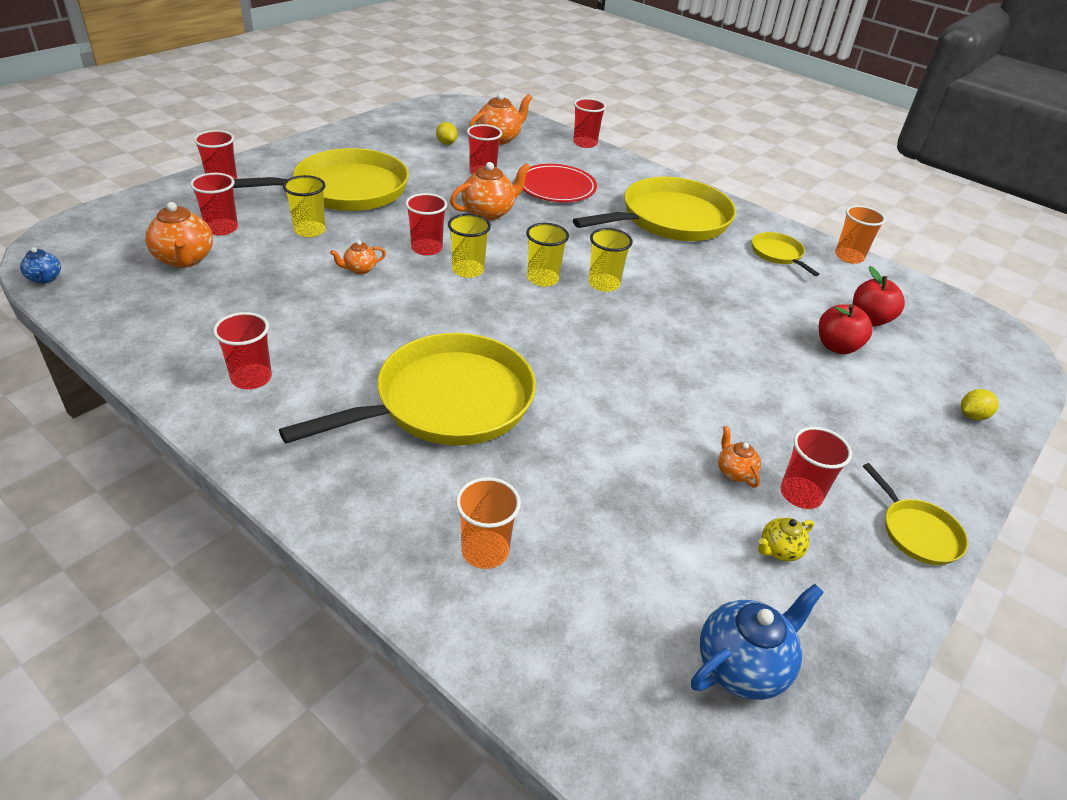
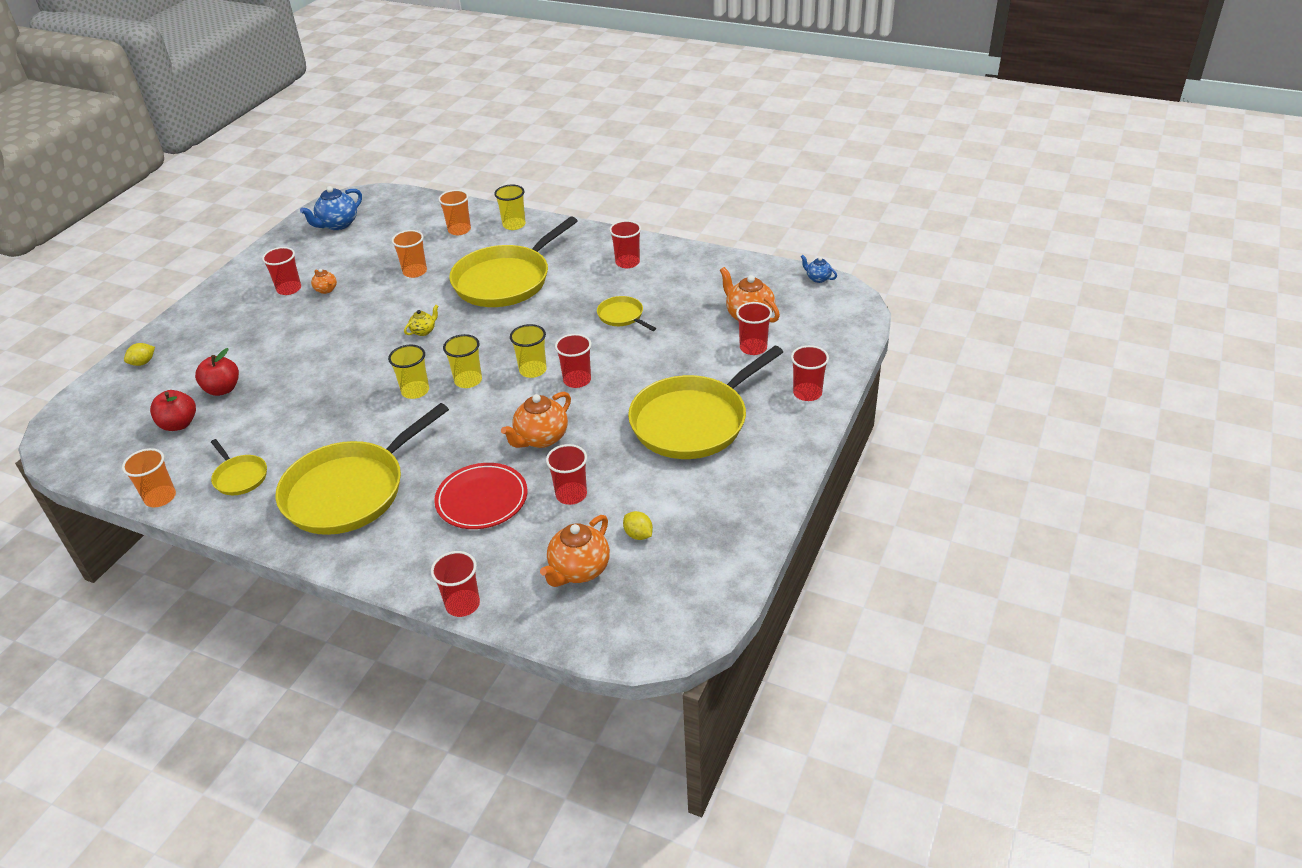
camera: 170 degrees right, 0 degrees up
(309, 230) = (684, 367): yellow cup -> yellow cup (514, 225)
(359, 269) = (617, 346): orange teapot -> none
(585, 466) = (415, 272): none -> orange cup
(779, 550) = (309, 263): yellow teapot -> yellow teapot (424, 331)
(917, 532) = (227, 288): yellow pan -> yellow pan (622, 316)

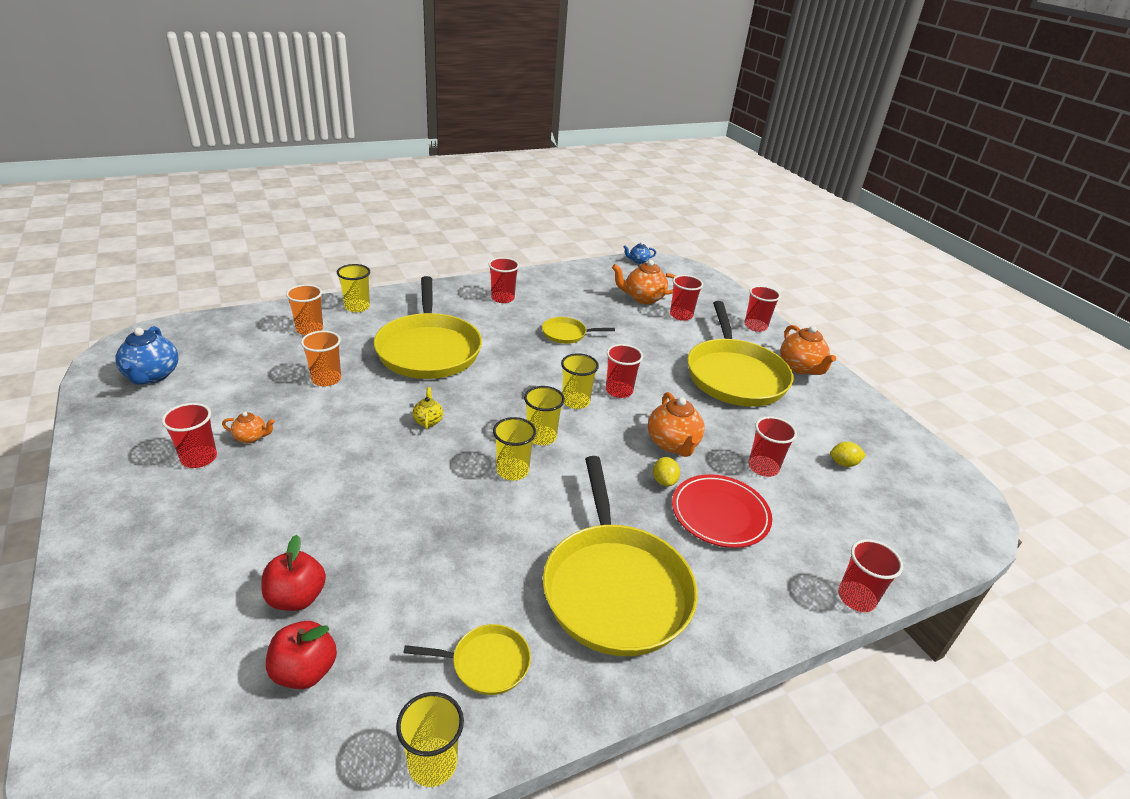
camera: 55 degrees left, 5 degrees down
(143, 363) = (112, 645): yellow lemon -> yellow lemon (664, 481)
(160, 497) = (432, 763): orange cup -> yellow cup
(579, 570) = (862, 512): orange teapot -> orange teapot (800, 367)

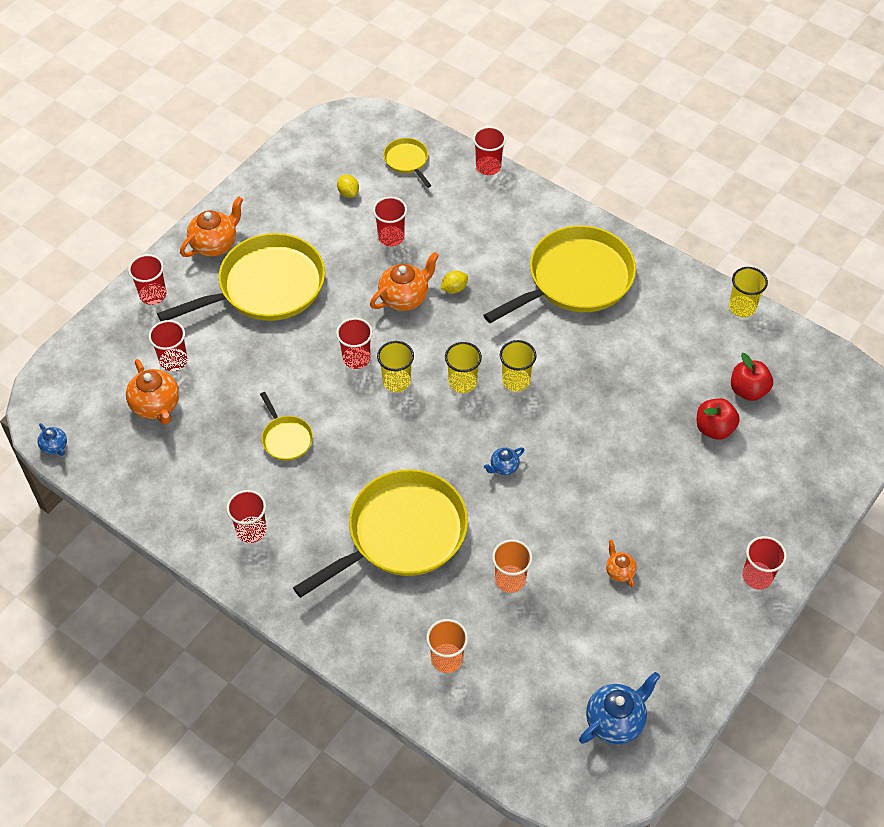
camera: 115 degrees left, 20 degrees up
(199, 458) = (666, 585): red cup -> red cup (757, 576)
(357, 307) = (372, 651): yellow cup -> none
(428, 421) = (503, 467): yellow teapot -> blue teapot
(486, 663) = (675, 314): yellow pan -> yellow pan (407, 161)
(720, 514) = (464, 248): red plate -> none

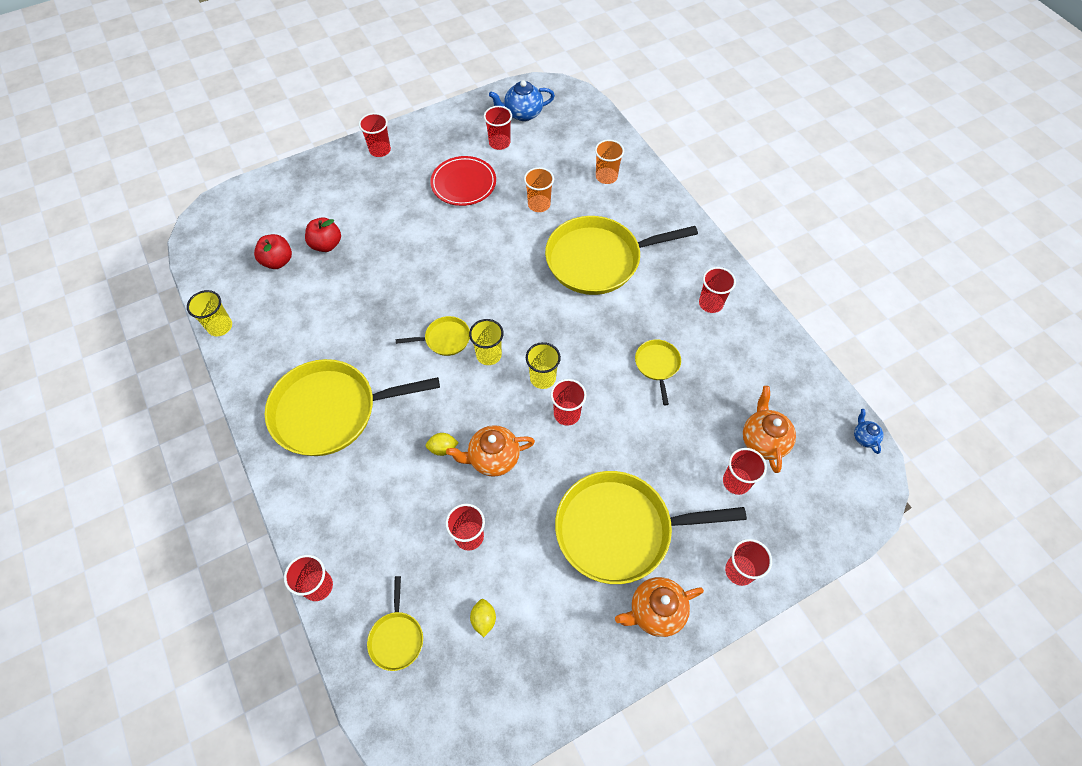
camera: 155 degrees left, 5 degrees up
(503, 467) = (497, 277): blue teapot -> none
(516, 381) = (445, 339): yellow cup -> yellow pan
(615, 654) = (499, 143): none -> red cup
(619, 571) = (463, 183): orange teapot -> red plate

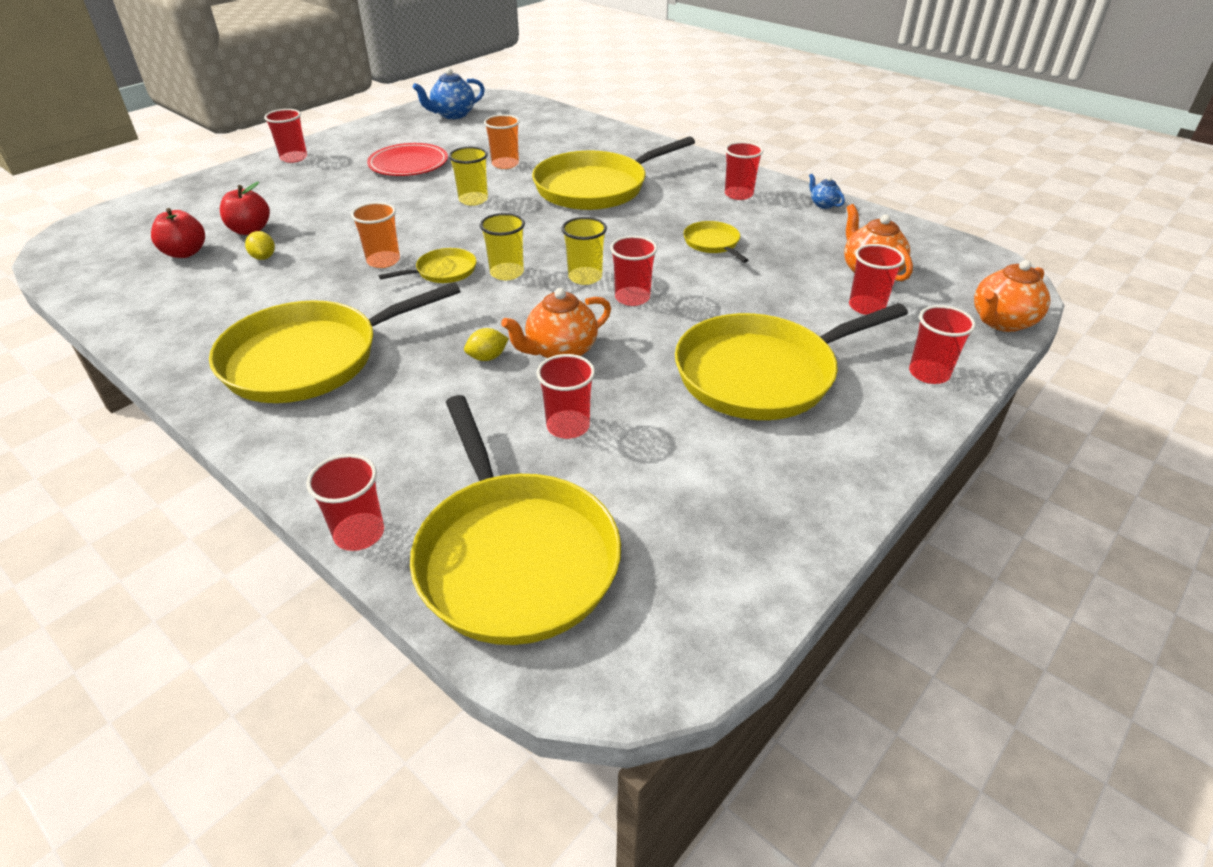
camera: 20 degrees left, 20 degrees down
(220, 326) = (112, 319): yellow cup -> yellow cup (473, 200)
(396, 638) = (514, 557): yellow pan -> yellow pan, size x2.21
(483, 619) = (636, 501): yellow lemon -> yellow lemon (263, 257)
(499, 143) = (437, 134): red cup -> none
(606, 176) = (569, 137): orange cup -> orange cup (383, 261)
(655, 611) = (859, 433): orange teapot -> orange teapot (1001, 322)
(864, 437) = (970, 249): blue teapot -> blue teapot (823, 204)

